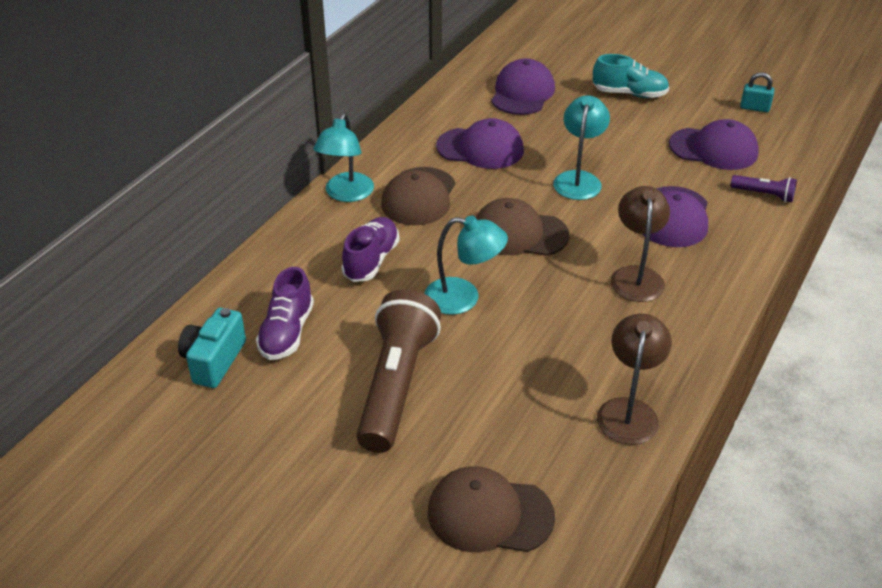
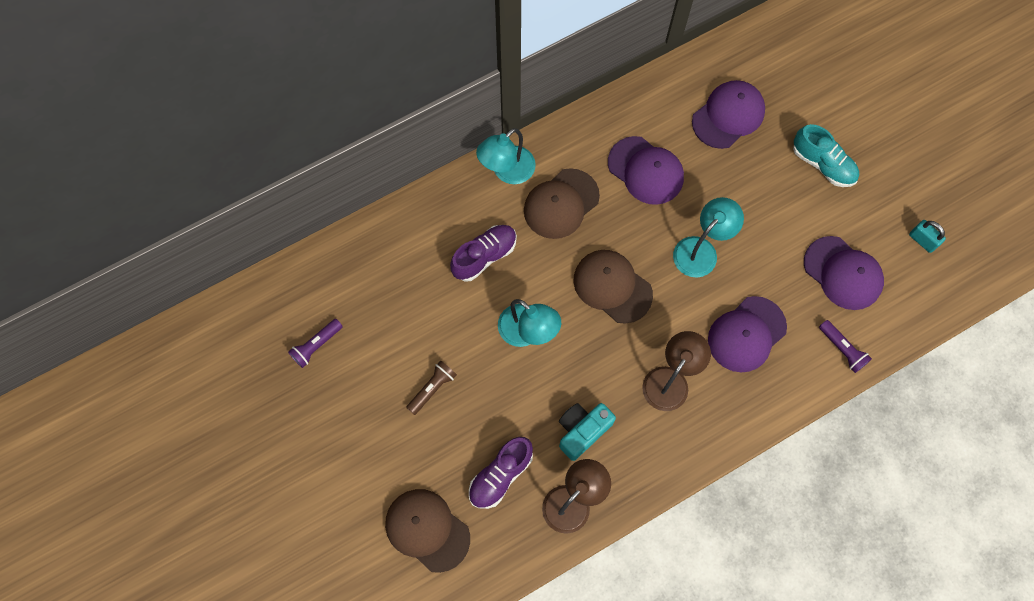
camera: 30 degrees right, 30 degrees up
(214, 361) = (325, 298): turquoise camera -> turquoise camera (582, 431)
(230, 405) = (316, 345): none -> purple flashlight
(287, 332) = (386, 298): purple shoe -> purple shoe (500, 475)
(396, 385) = (432, 389): brown flashlight -> brown flashlight, size x0.45

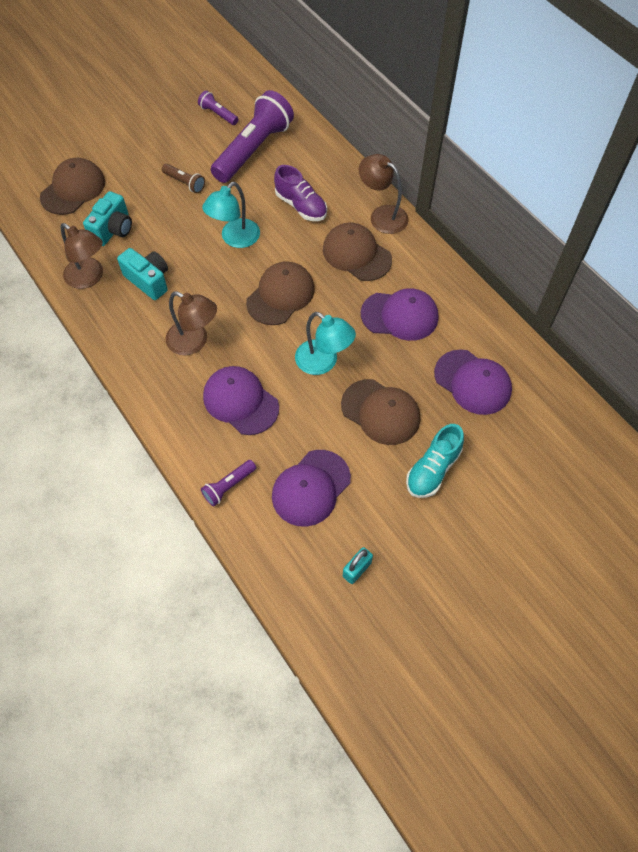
camera: 85 degrees right, 10 degrees down
(386, 304) = (253, 150): none -> purple flashlight
(500, 475) = (113, 230): purple shoe -> turquoise camera
(507, 171) = (382, 215): turquoise lamp -> brown lamp
(646, 170) = (400, 315): purple cap -> purple cap turned 120 degrees counterclockwise
(760, 202) = (381, 412): none -> brown cap

